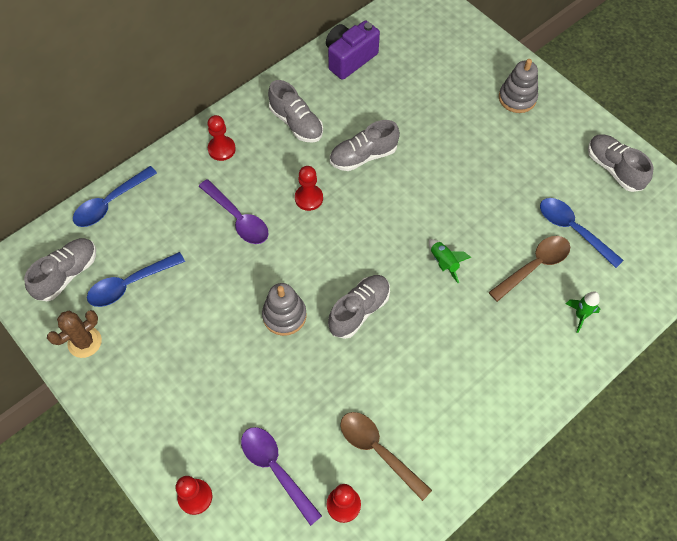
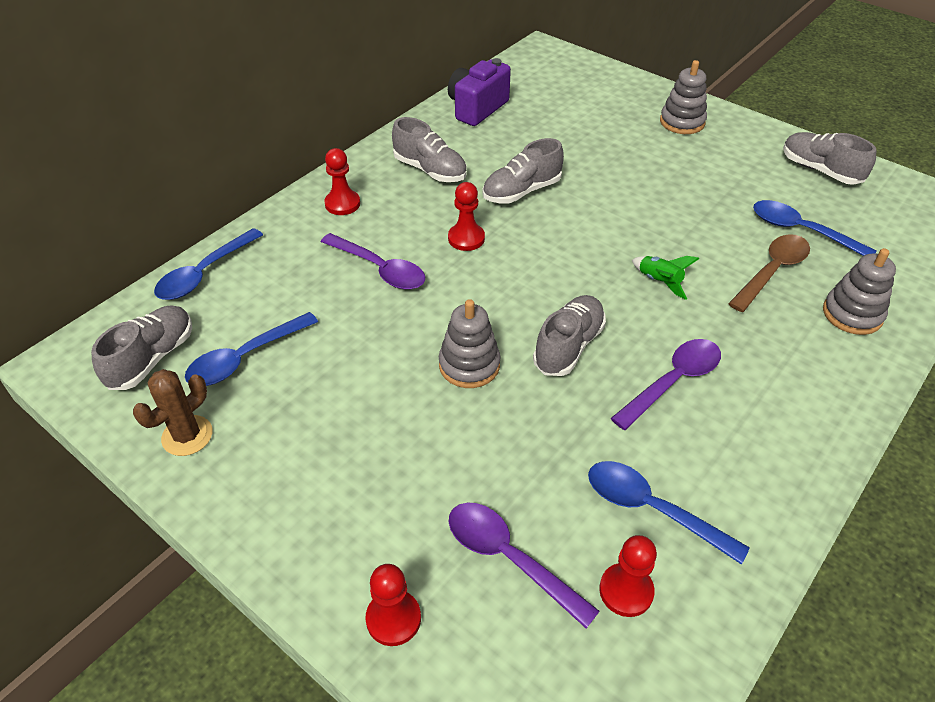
camera: 10 degrees left, 15 degrees down
(378, 450) = (651, 509): brown spoon -> blue spoon
(425, 353) = (673, 381): none -> purple spoon
(580, 316) = (852, 314): green rocket -> grey stacking toy

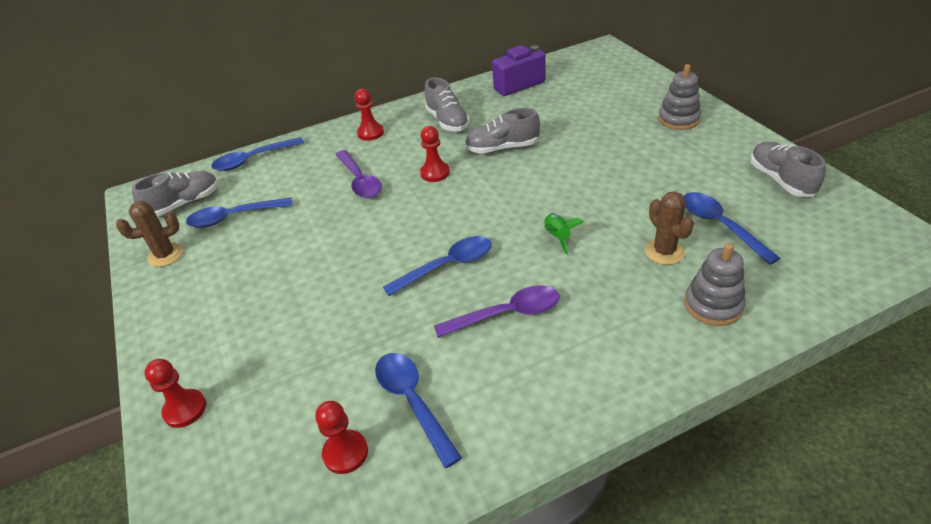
camera: 30 degrees right, 5 degrees down
(469, 365) = (366, 260): grey stacking toy -> none
(509, 558) = (286, 398): purple spoon -> none
(568, 346) = (447, 266): grey shoe -> blue spoon
(772, 271) = (664, 252): brown spoon -> brown cactus

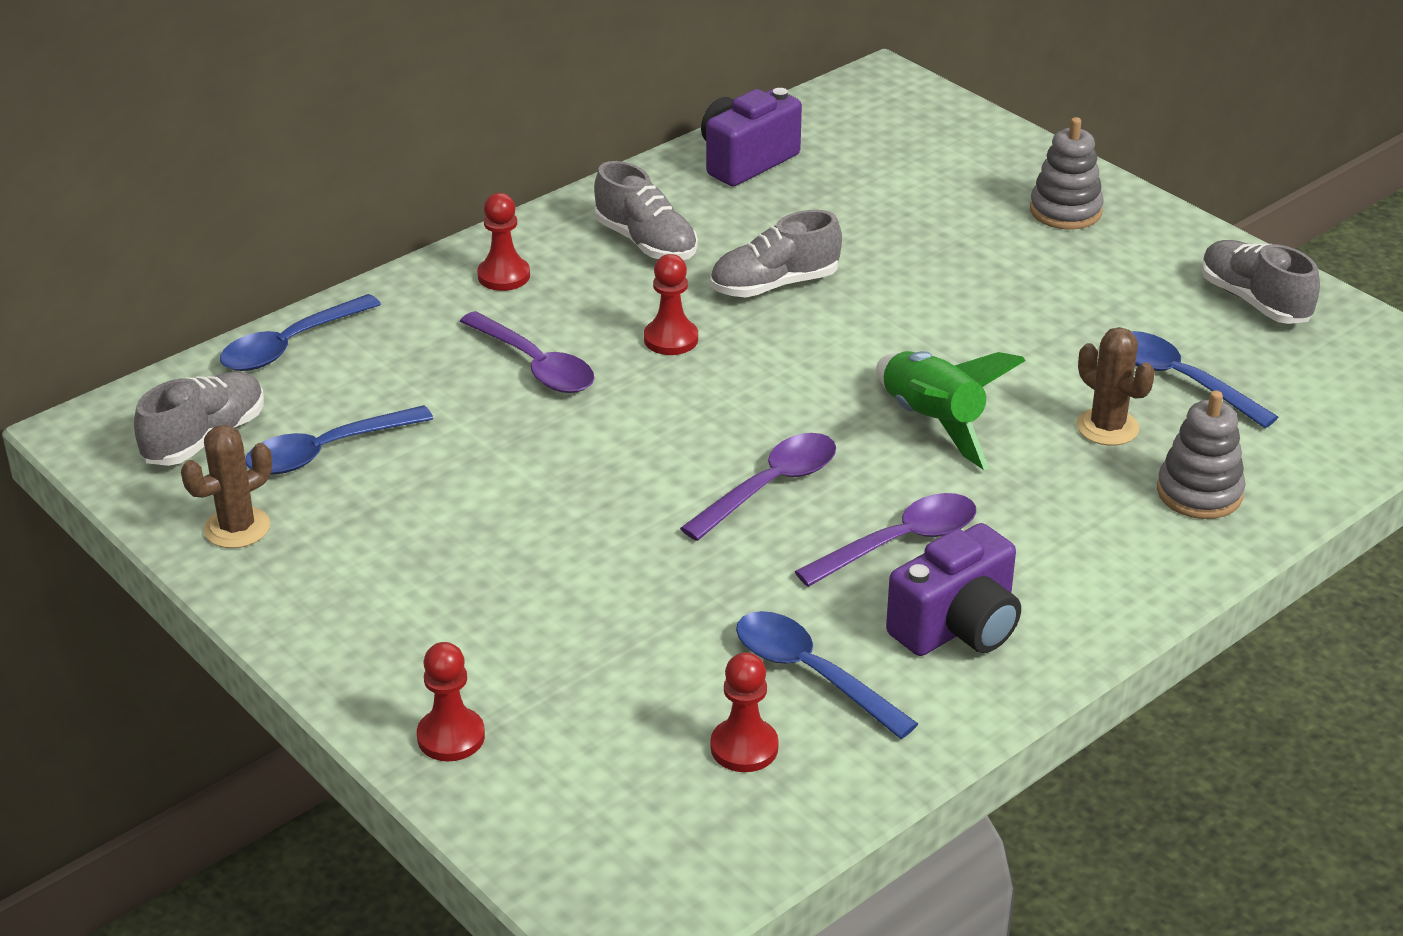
camera: 20 degrees left, 5 degrees down
(447, 266) = (770, 486): blue spoon -> purple spoon
(519, 382) = (957, 627): none -> purple camera
(557, 237) = (933, 423): green rocket -> green rocket, size x1.85

